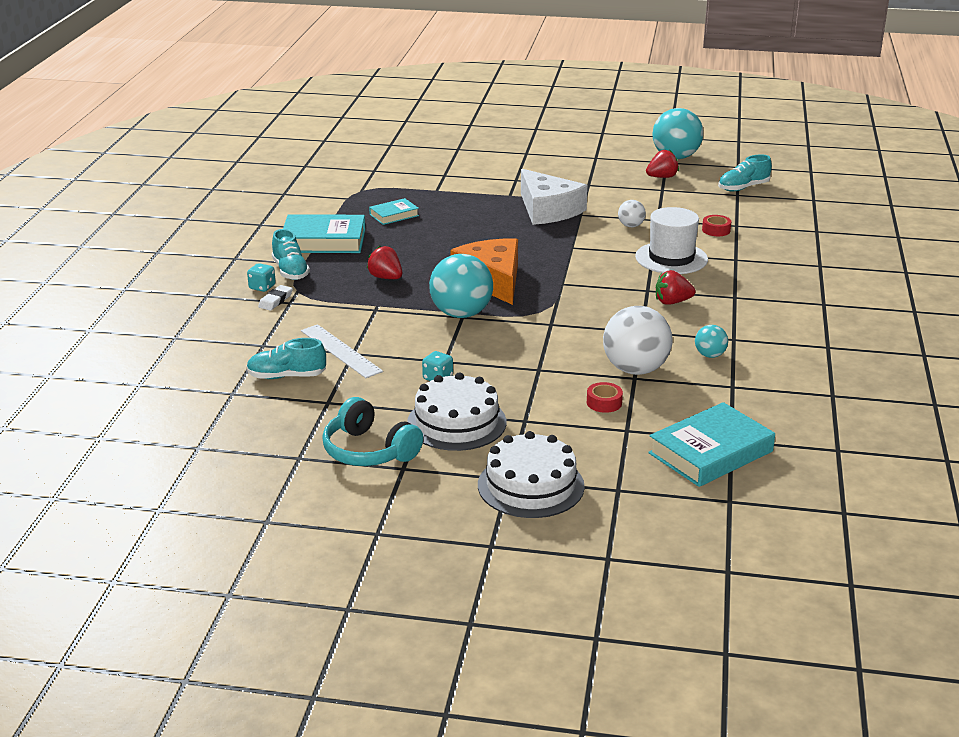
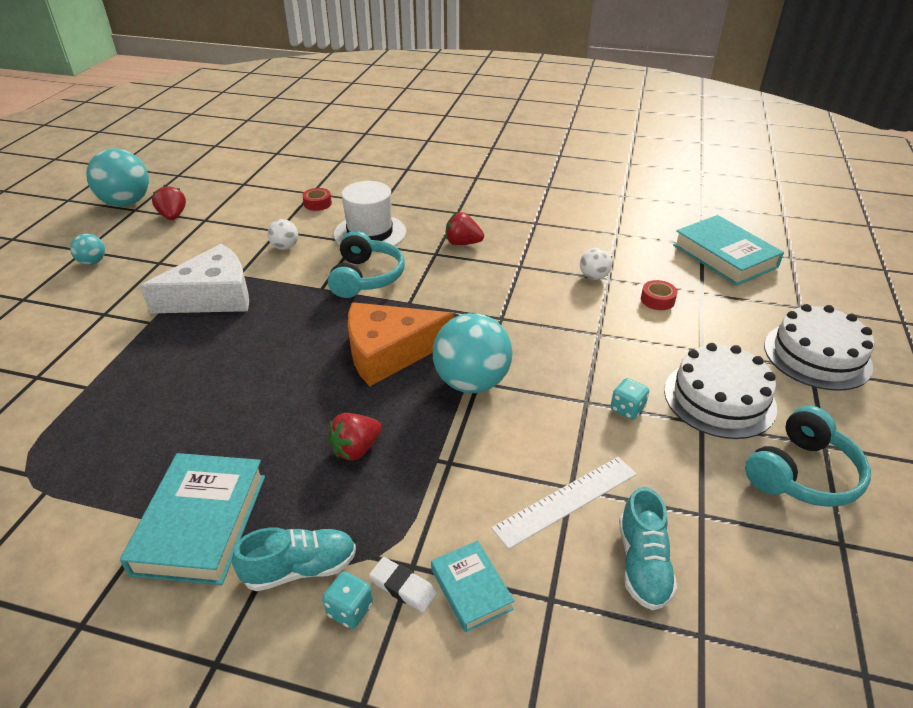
camera: 85 degrees left, 10 degrees up
(394, 215) = (148, 435): turquoise book -> turquoise book (471, 589)
(595, 263) = (366, 277): none -> turquoise headphones
(635, 369) = (593, 277): white ball -> white ball, size x0.49
(672, 302) = (462, 243): red strawberry -> red strawberry turned 105 degrees clockwise
(710, 355) = (564, 237): turquoise ball -> turquoise ball (93, 262)
(743, 188) = (230, 179): turquoise shoe -> none

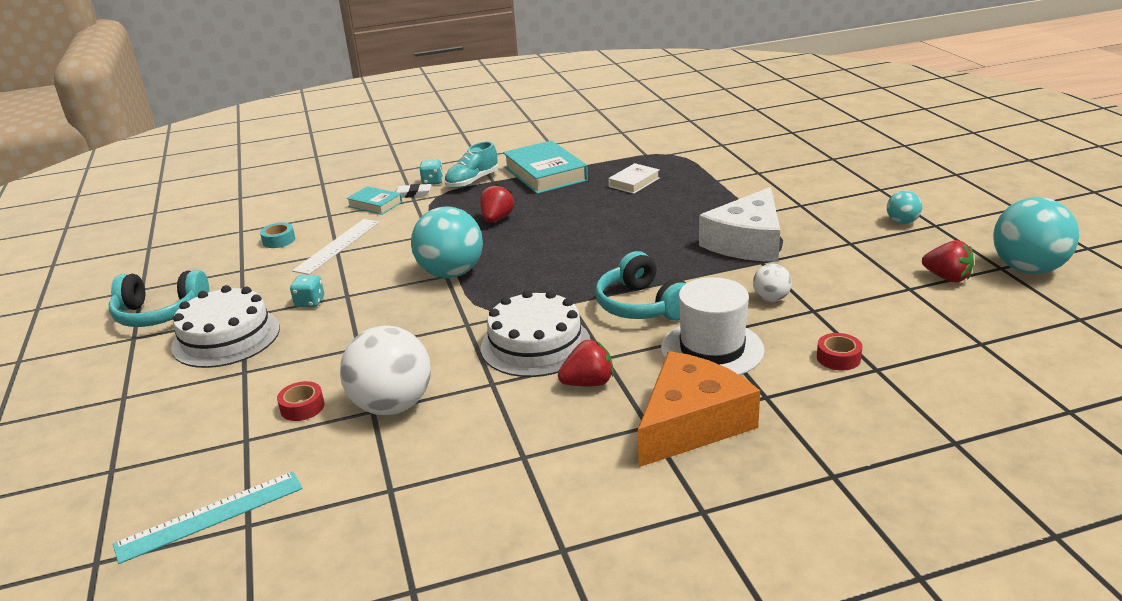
camera: 150 degrees right, 10 degrees down
(150, 434) = (634, 182): none -> white book
(389, 352) = (540, 265): orange cheese -> orange cheese (691, 423)
(593, 277) = (392, 406): white ball -> white ball, size x2.04
(642, 563) = (279, 240): turquoise shoe -> turquoise tape
(724, 256) = (210, 516): turquoise book -> turquoise ruler
(801, 473) = (160, 313): turquoise headphones -> turquoise headphones turned 105 degrees counterclockwise
(817, 355) = (111, 413): white cake -> white cake (535, 345)

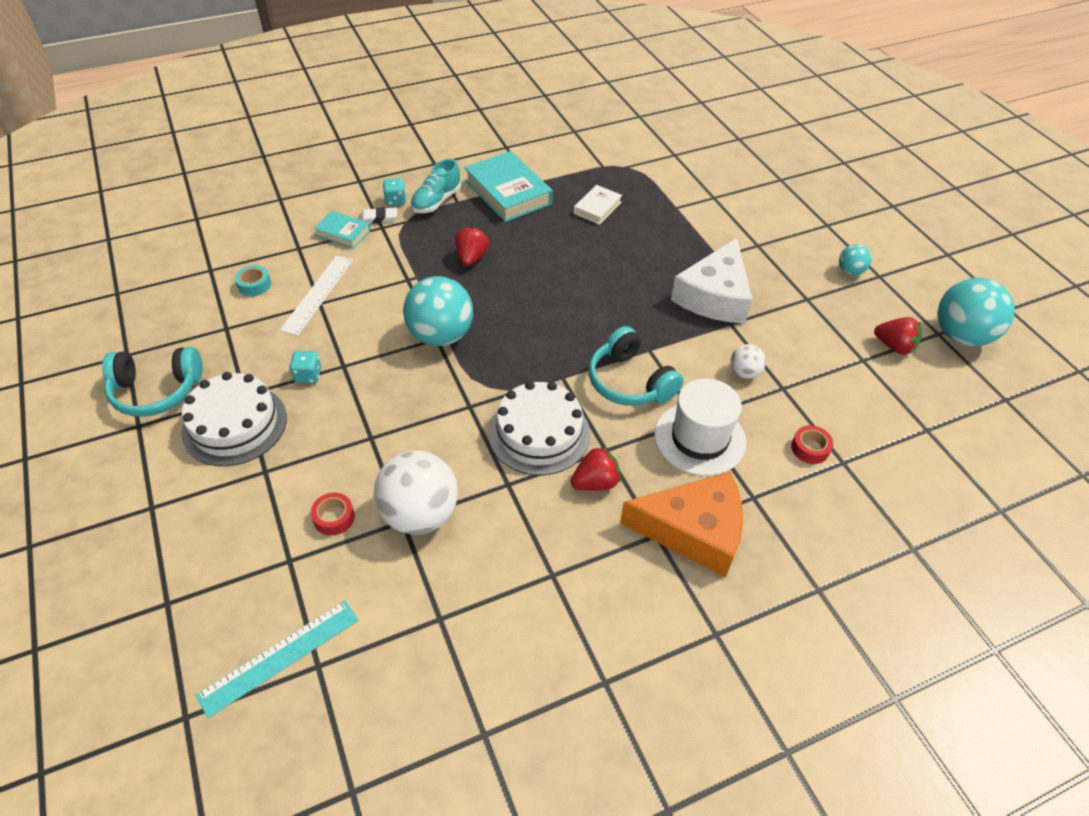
camera: 10 degrees left, 20 degrees up
(691, 423) = (693, 531): orange cheese -> orange cheese turned 60 degrees clockwise

